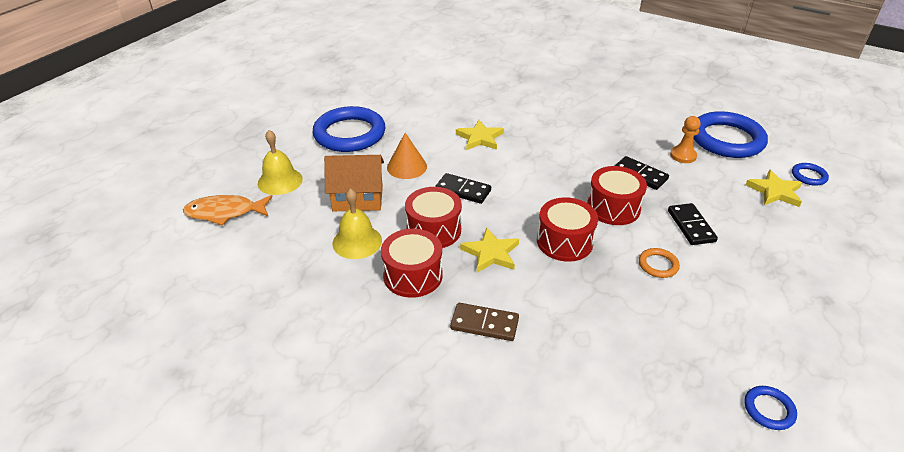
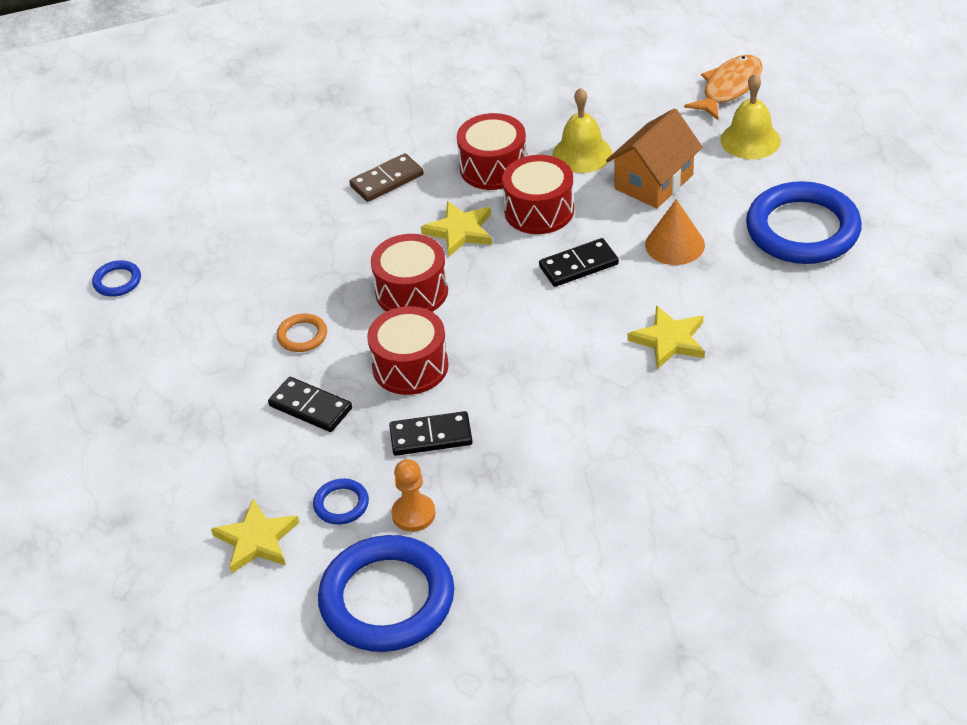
camera: 135 degrees right, 5 degrees up
(808, 176) = (231, 608): blue ring -> blue ring (341, 504)

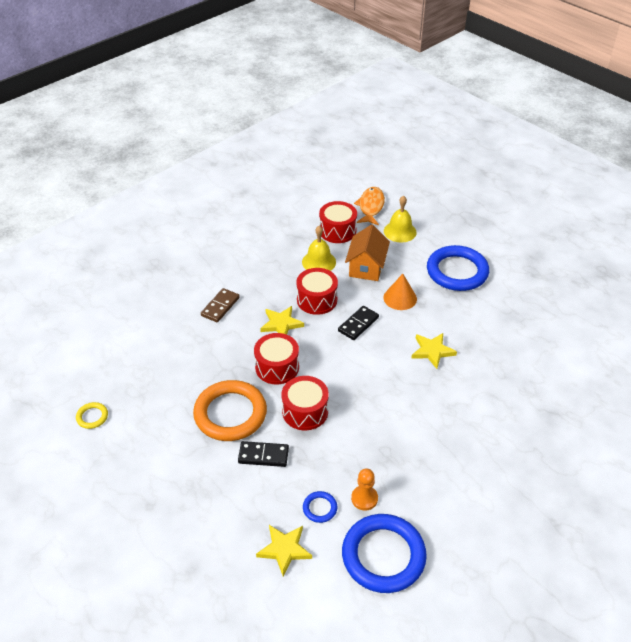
camera: 30 degrees left, 0 degrees up
(117, 281) = (92, 417): blue ring -> yellow ring
(302, 335) = (230, 414): orange ring -> orange ring, size x2.31
(431, 436) = (344, 449): black domino -> none
(493, 167) = (276, 282): red drum -> red drum (337, 231)

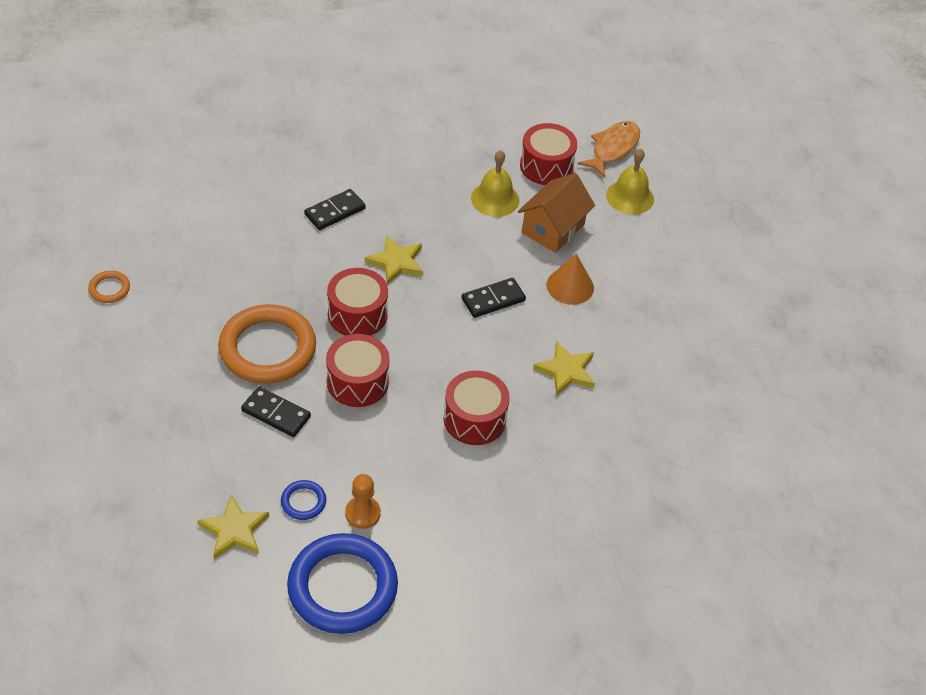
camera: 20 degrees right, 5 degrees up
(92, 417) = (109, 289): yellow ring -> orange ring
(220, 307) = (335, 212): brown domino -> black domino
(317, 300) = (460, 248): red drum -> red drum (474, 419)
(457, 271) = (671, 280): blue ring -> none

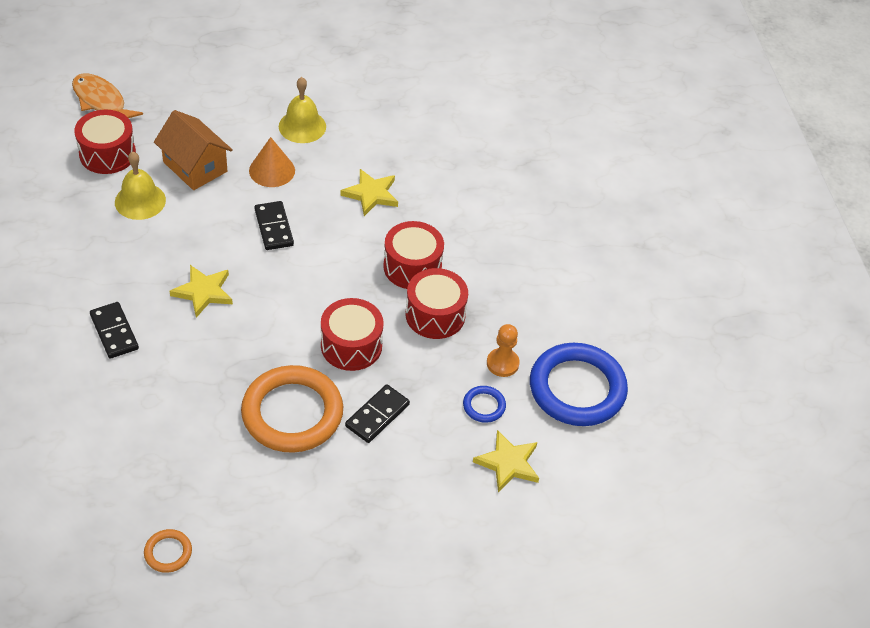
camera: 80 degrees left, 0 degrees up
(357, 314) = (265, 333): red drum -> red drum (435, 315)
(630, 197) = (171, 105): yellow bell -> yellow bell (302, 126)

